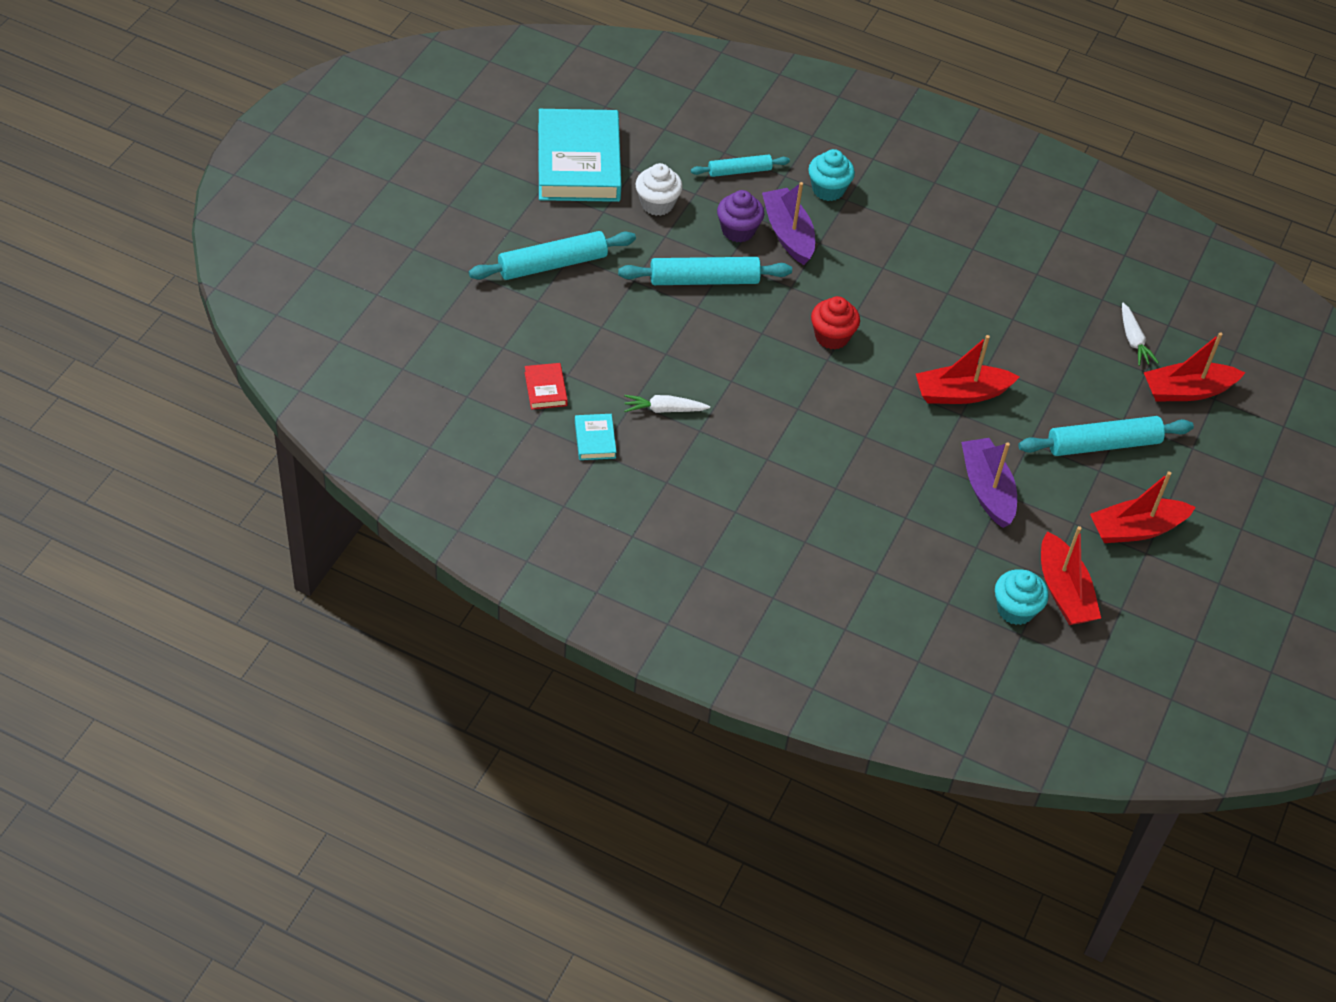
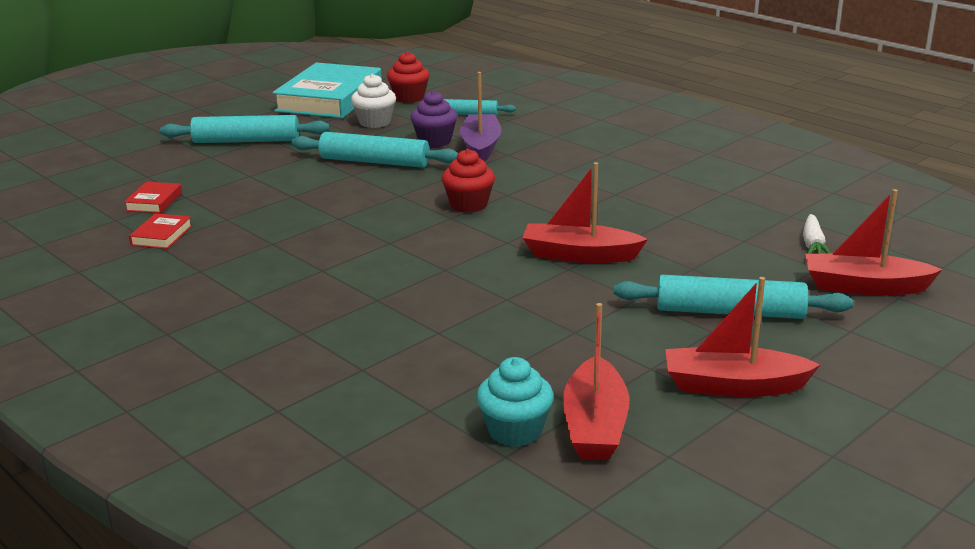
camera: 25 degrees right, 25 degrees down
(595, 440) = (162, 235): turquoise book -> red book
(661, 146) = (409, 98): none -> red cupcake
(664, 409) = (251, 226): white carrot -> none
(828, 189) = (542, 130): turquoise cupcake -> none
(987, 490) = (556, 326): purple boat -> none

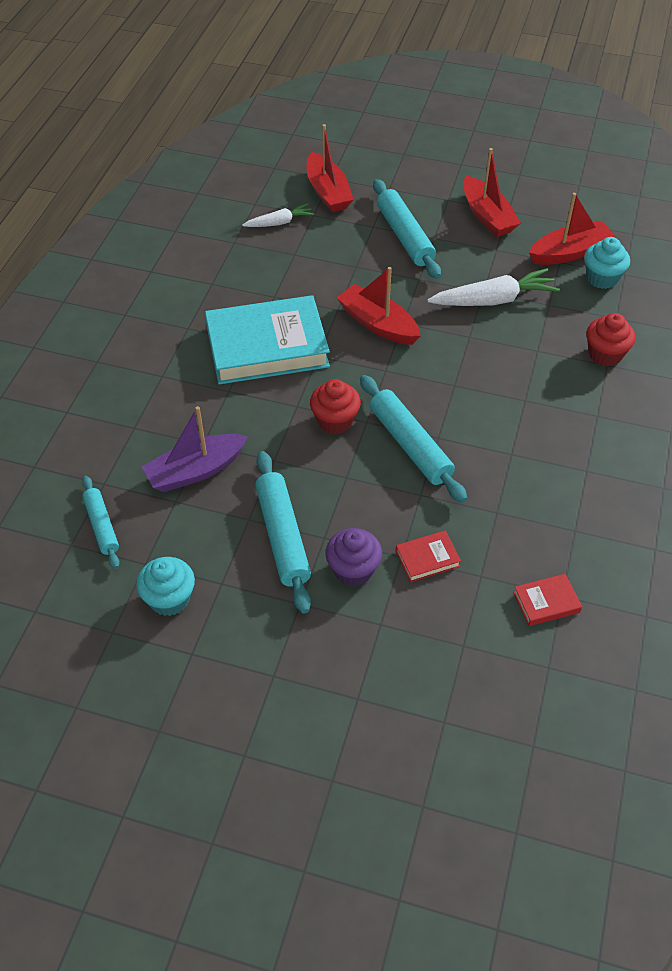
camera: 120 degrees left, 25 degrees up
(154, 202) = (492, 664): red book -> red book (427, 559)
(246, 141) = (294, 693): turquoise rolling pin -> turquoise rolling pin (410, 445)
(329, 99) = (107, 697): turquoise book -> turquoise book (267, 347)
(375, 122) = (169, 599): white cupcake -> turquoise cupcake
(409, 98) = (67, 610): red cupcake -> red cupcake (605, 354)
(434, 141) = (199, 515): purple cupcake -> purple cupcake (353, 570)
(552, 333) = (493, 300): none -> white carrot
(579, 255) = (378, 324): red boat -> red boat turned 150 degrees clockwise

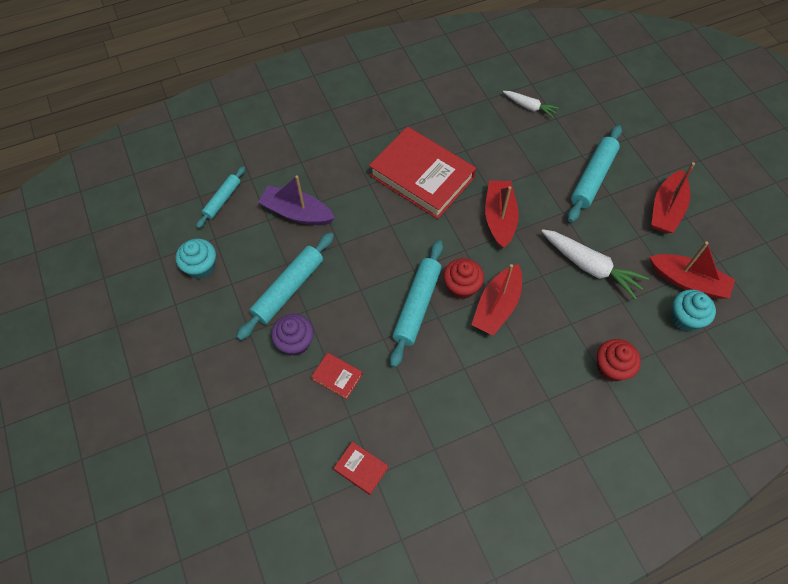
camera: 50 degrees right, 10 degrees up
(267, 347) = (421, 177): turquoise book -> red book
(328, 192) = (585, 110): red boat -> red boat (497, 306)
(335, 421) = (398, 253): red cupcake -> red cupcake (461, 287)

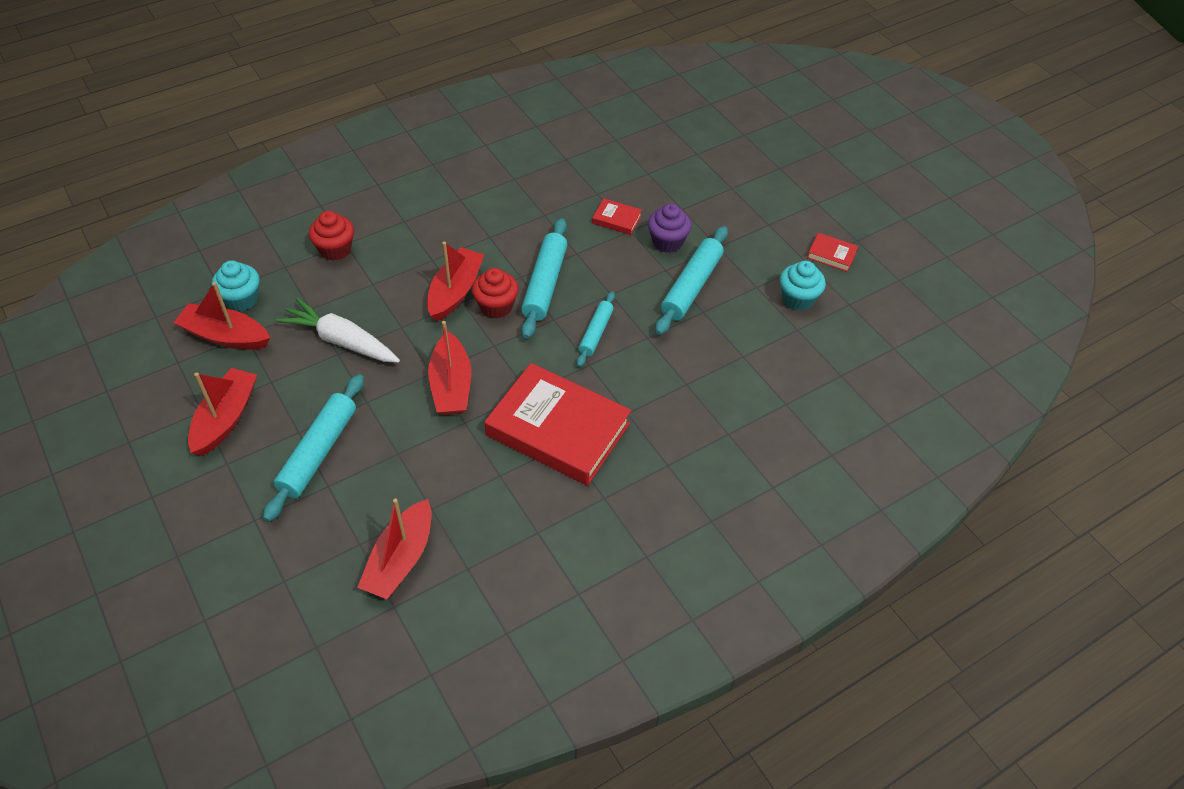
camera: 170 degrees right, 10 degrees down
(222, 200) = (809, 373): turquoise rolling pin -> turquoise rolling pin (596, 333)
(297, 213) = (710, 367): purple boat -> none
(361, 468) = (578, 161): red book -> red book (831, 255)
(529, 107) = (400, 559): white carrot -> red boat

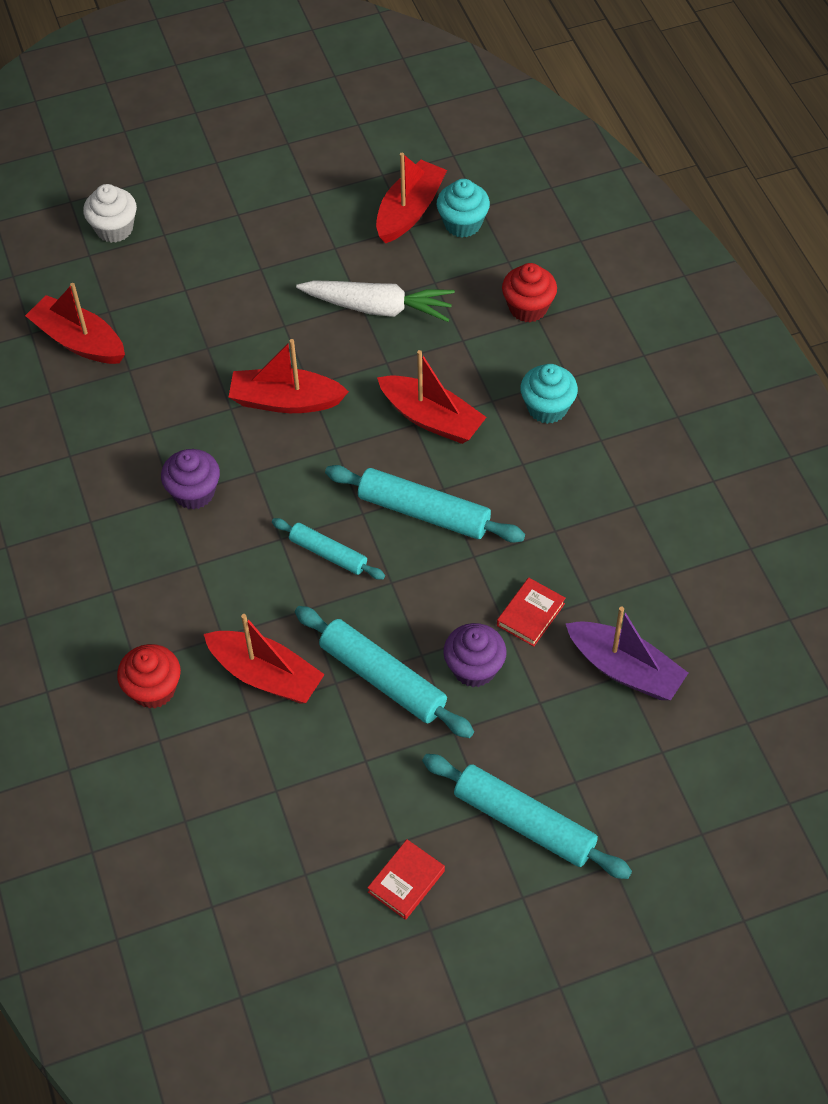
camera: 105 degrees right, 5 degrees up
(225, 419) = (294, 212): red boat -> red boat (266, 675)
(246, 566) = (114, 229): none -> white cupcake
(318, 452) = (229, 283): turquoise rolling pin -> turquoise rolling pin (524, 822)
(341, 341) = (378, 308): white carrot -> white carrot turned 60 degrees clockwise
(496, 306) = (397, 457): red cupcake -> red cupcake (153, 689)
(558, 429) = (194, 492): red book -> purple cupcake
(644, 173) = (624, 669): none -> purple boat
(797, 299) = (330, 807): turquoise cupcake -> turquoise cupcake (547, 408)

